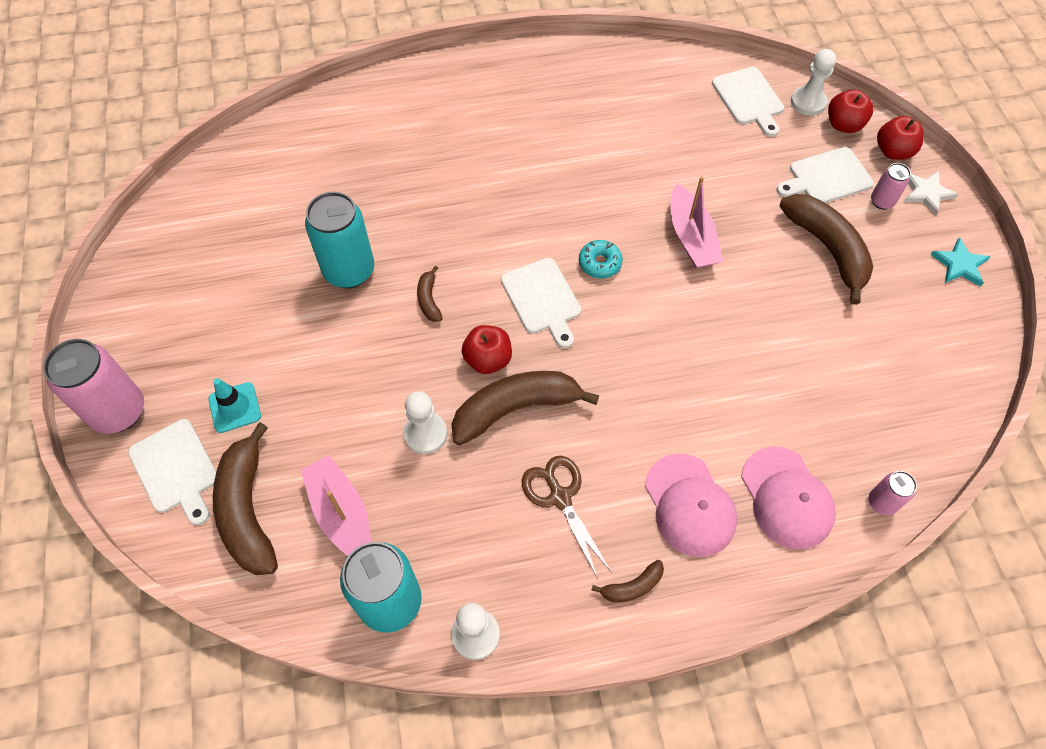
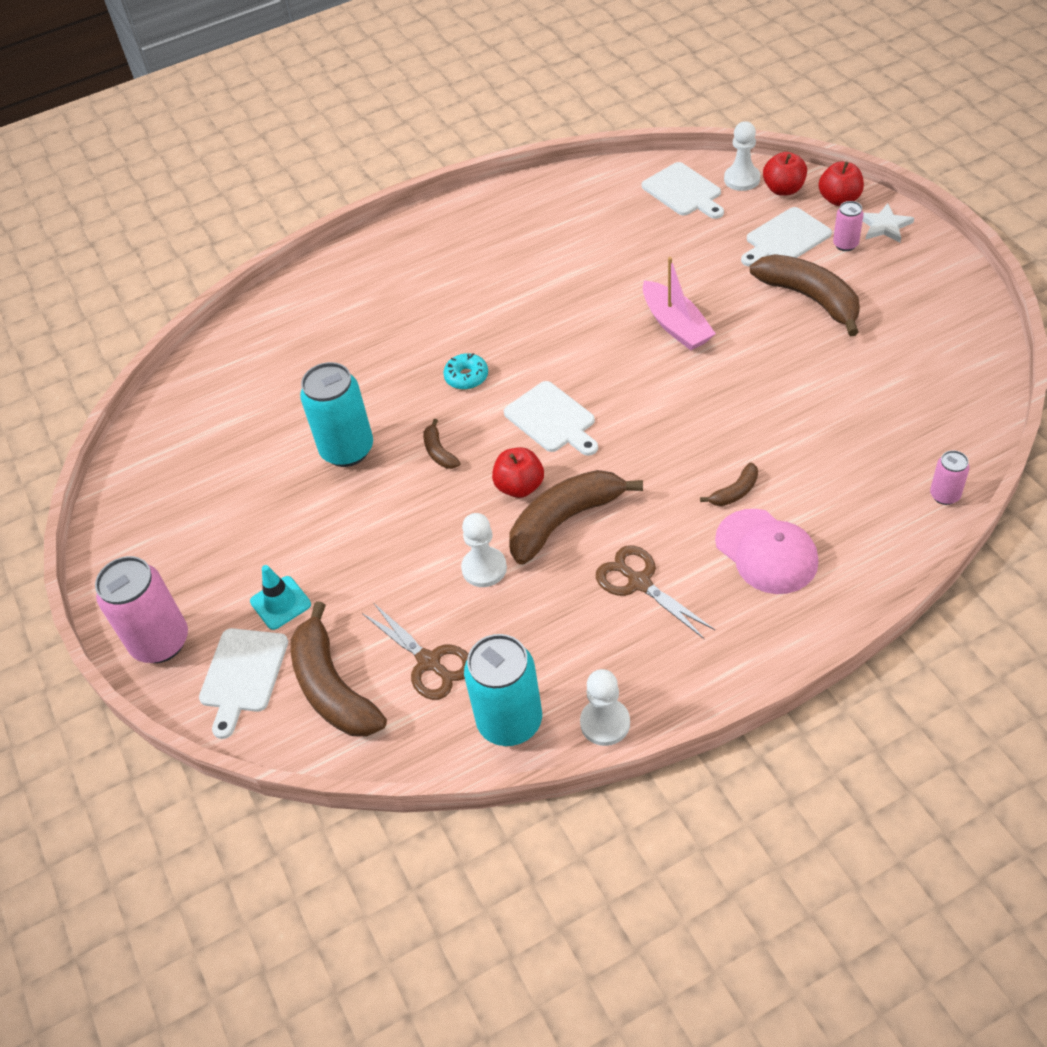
camera: 10 degrees left, 10 degrees down
(176, 469) = (243, 675): white cutting board -> white cutting board turned 60 degrees clockwise
(341, 514) = (429, 662): pink boat -> brown scissors
(599, 263) = (596, 373): turquoise donut -> turquoise donut (466, 377)
(632, 586) = (739, 636): brown banana -> brown banana (735, 492)
(786, 498) = (855, 518): pink cap -> none
(959, 265) = (939, 277): turquoise star -> none

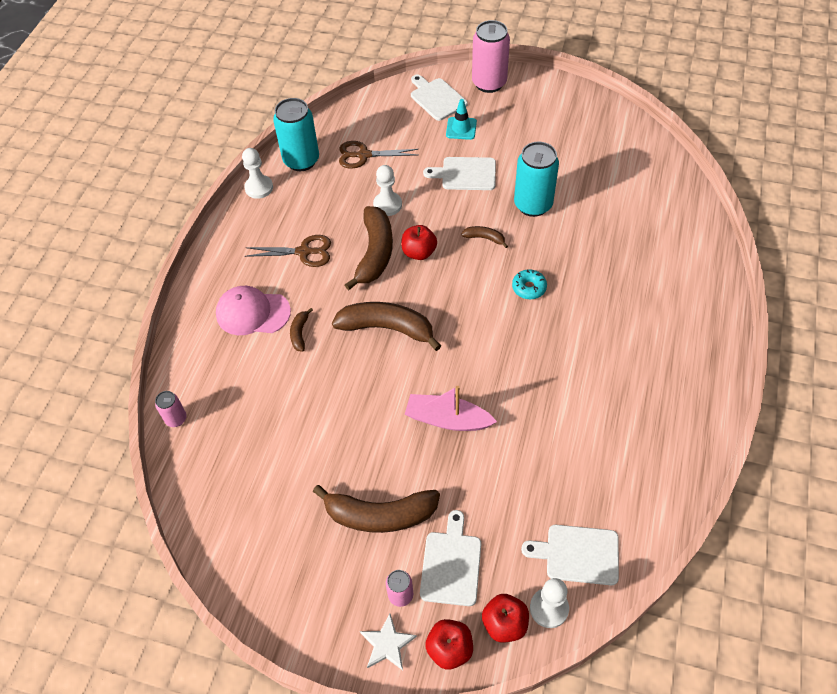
camera: 130 degrees right, 5 degrees up
(332, 687) = (393, 120): brown banana -> brown banana (387, 328)
(552, 419) = (447, 300): white cutting board -> white cutting board (465, 174)

